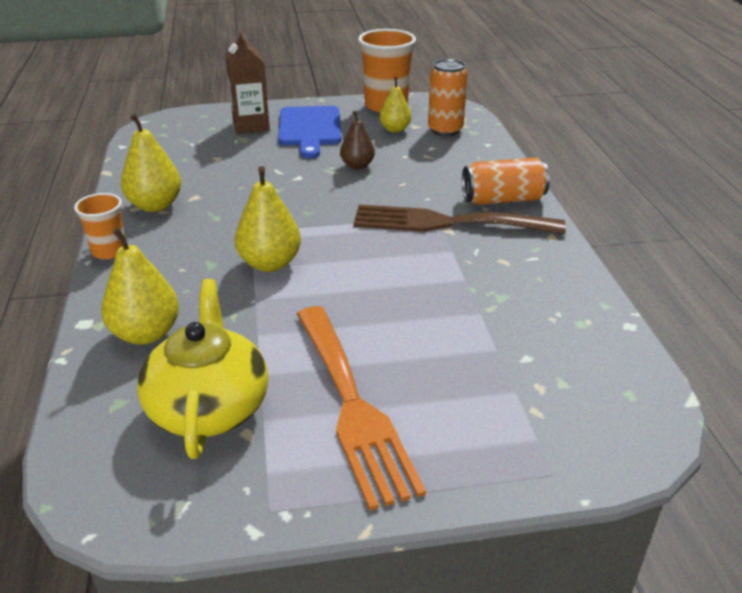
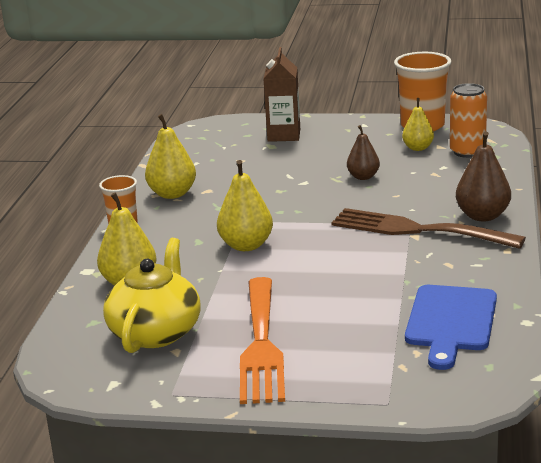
camera: 20 degrees right, 10 degrees down
(309, 129) = (336, 142): blue cutting board -> blue cutting board (450, 322)
(503, 199) = (482, 216): orange can -> brown pear

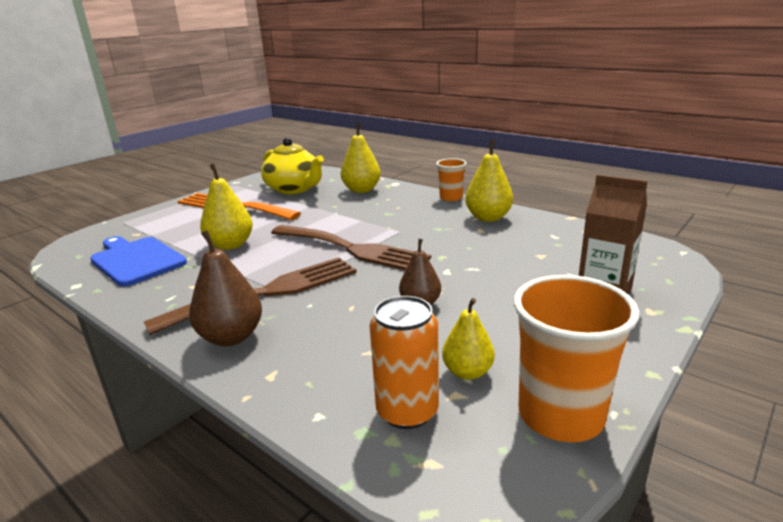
camera: 120 degrees right, 0 degrees up
(246, 245) = (356, 225): yellow pear -> yellow pear (230, 245)
(304, 227) = (352, 249): none -> brown fork

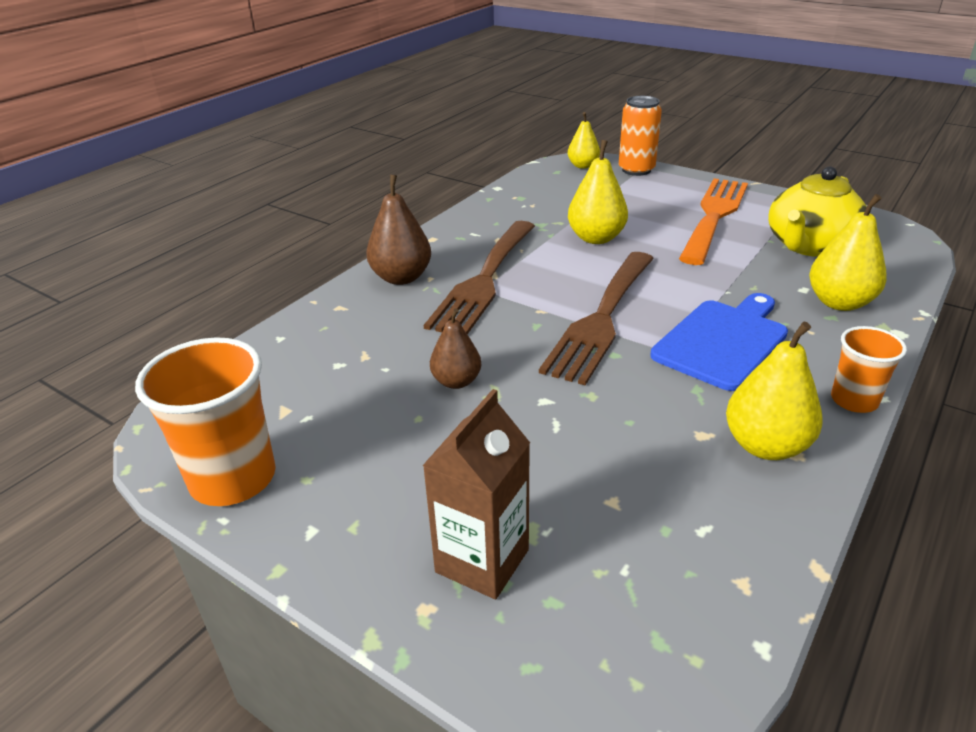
camera: 85 degrees right, 10 degrees up
(136, 260) = (551, 199): blue cutting board -> blue cutting board (723, 341)
(268, 292) = (484, 280): brown fork -> brown fork turned 60 degrees clockwise
(407, 411) = (270, 382): orange can -> orange can (636, 170)
(467, 372) = (316, 418): yellow pear -> yellow pear (583, 166)

